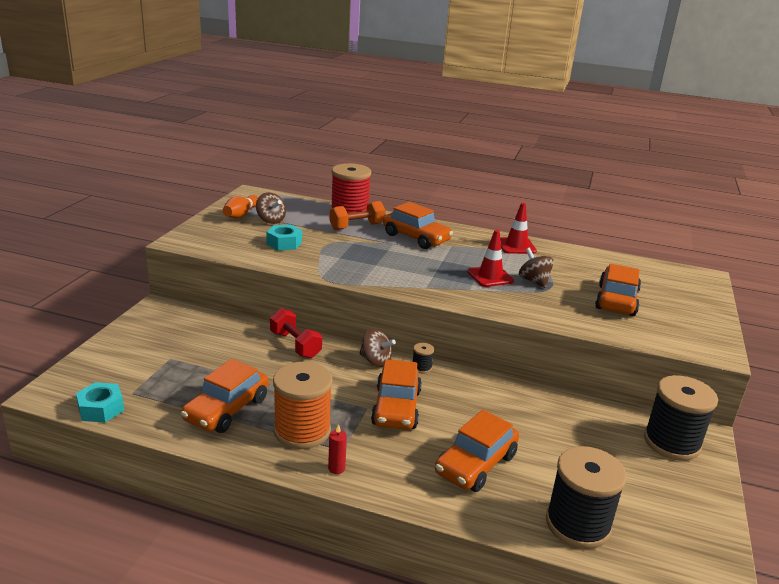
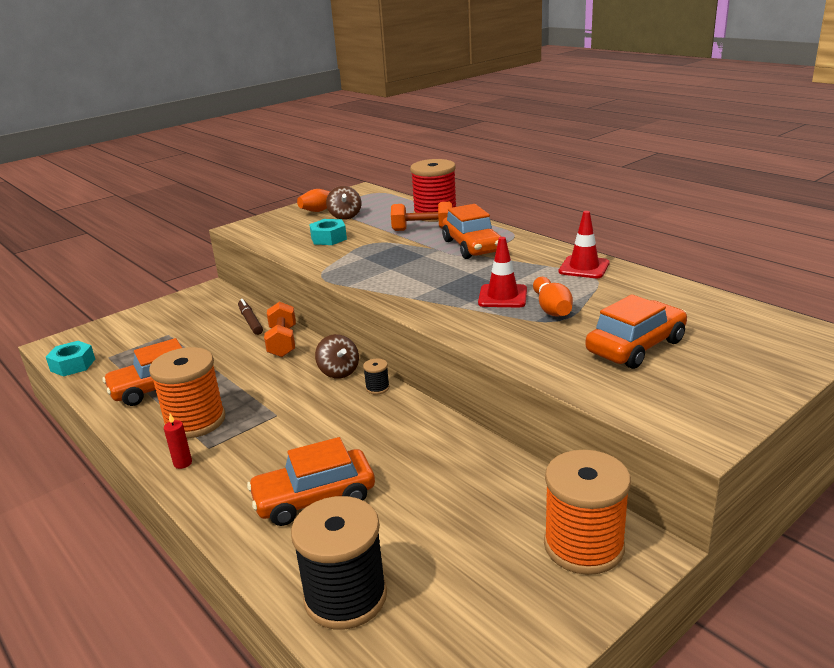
camera: 35 degrees right, 0 degrees up
(240, 331) = (250, 321): none -> brown marker
(295, 345) = (282, 342): red dumbbell -> orange dumbbell
(396, 408) = (304, 421): orange car -> none
(534, 281) = (551, 308): brown spinning top -> orange bowling pin
(671, 442) = (583, 546): black spool -> orange spool

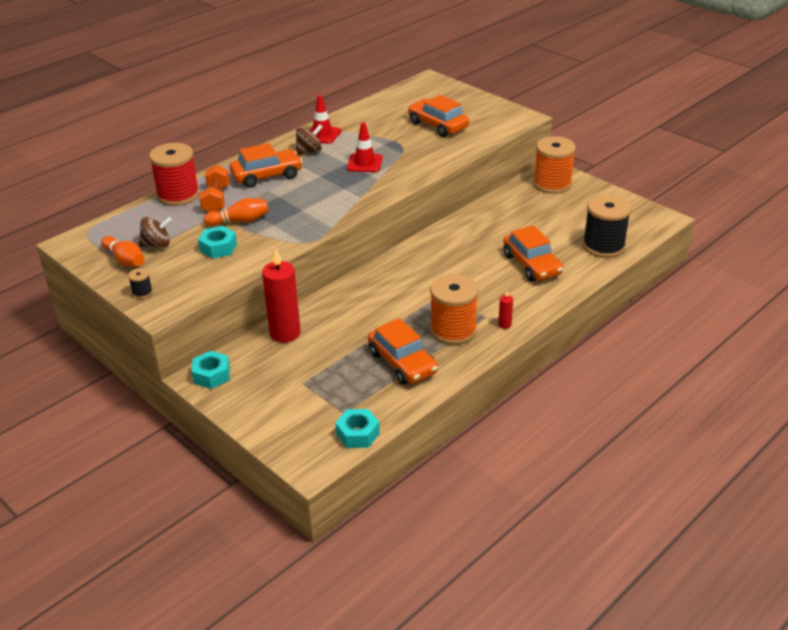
camera: 95 degrees left, 10 degrees up
(209, 294) = (211, 375): none -> turquoise nut
(250, 321) = (285, 333): brown marker -> red candle
(282, 342) = (330, 307): orange dumbbell -> none
(339, 372) = (384, 272): brown spinning top -> brown spinning top (309, 151)
(377, 388) = (408, 253): black spool -> black spool (142, 292)
(551, 308) = (386, 147): orange bowling pin -> orange bowling pin (240, 221)

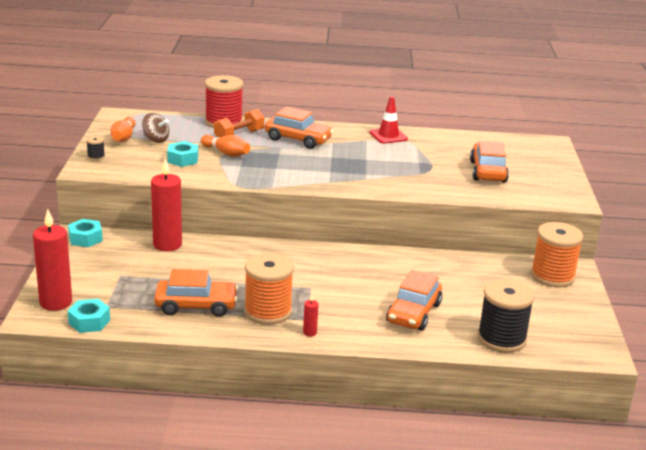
camera: 45 degrees right, 10 degrees down
(302, 441) = (56, 302): none -> red candle
(309, 151) = (357, 140): brown spinning top -> none
(364, 163) = (378, 165): red traffic cone -> none
(402, 363) = (196, 306): orange car -> orange car turned 105 degrees counterclockwise

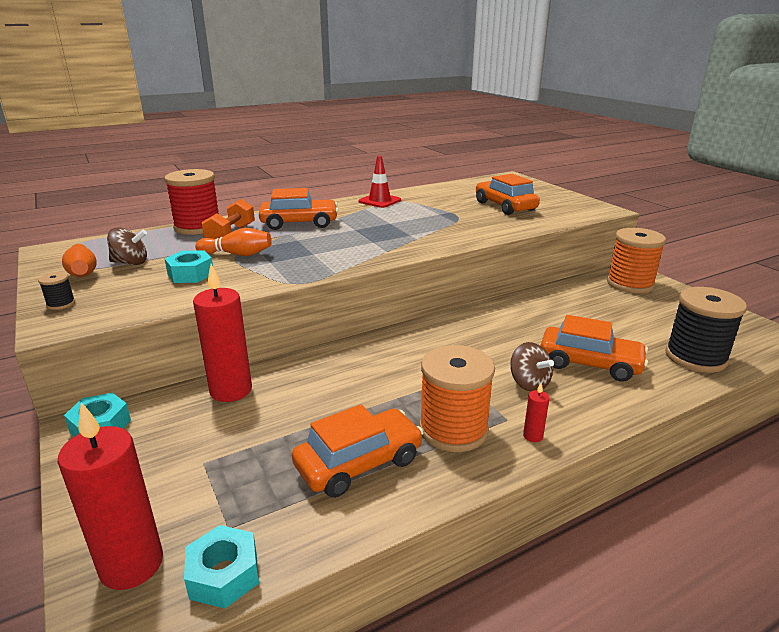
camera: 30 degrees left, 0 degrees up
(351, 308) = (528, 383): none -> brown spinning top
(413, 313) = (589, 363): orange car -> orange car turned 60 degrees counterclockwise

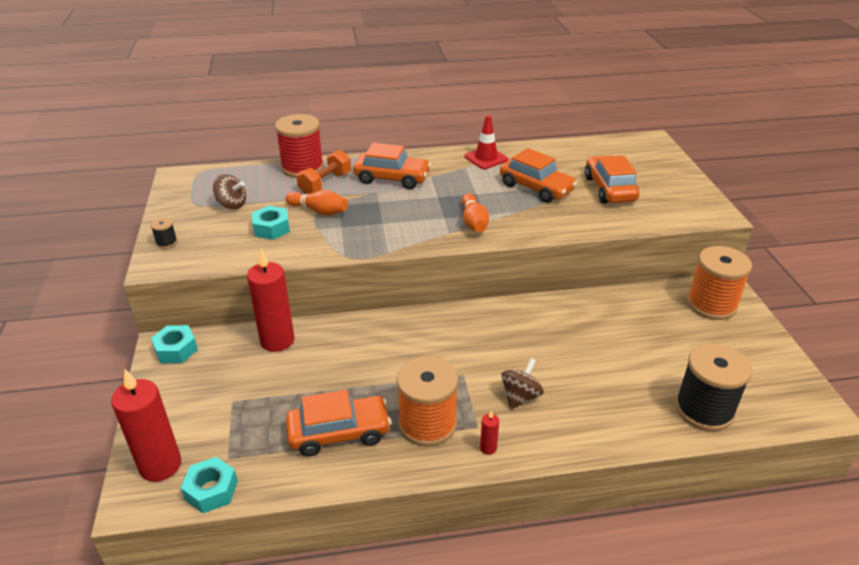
camera: 20 degrees right, 10 degrees up
(82, 271) = (193, 208): orange bowling pin -> orange bowling pin (473, 222)
(528, 383) = (520, 396): brown spinning top -> brown spinning top turned 135 degrees counterclockwise
(589, 363) = (592, 390): orange car -> orange car (536, 188)

